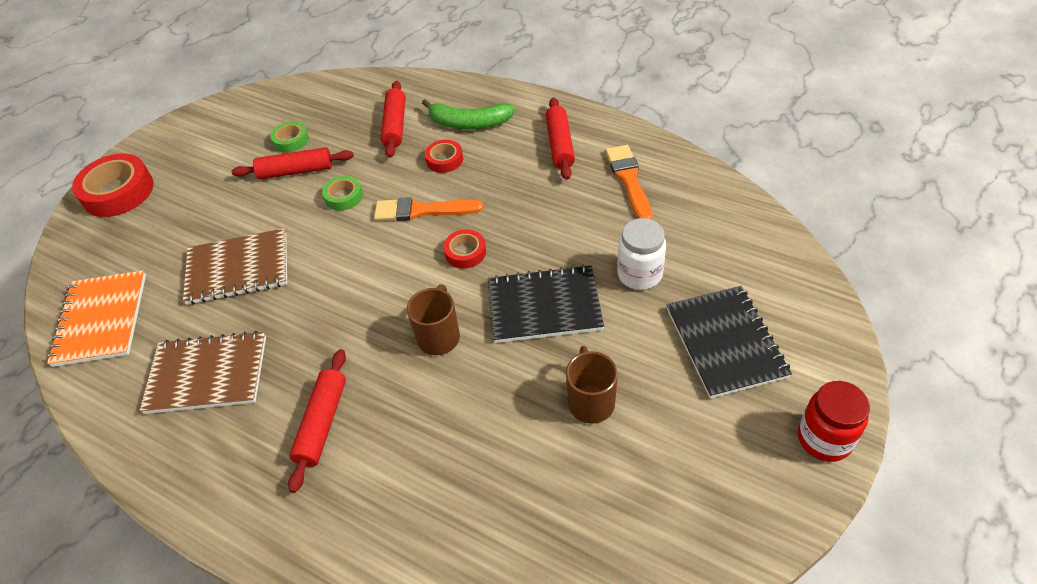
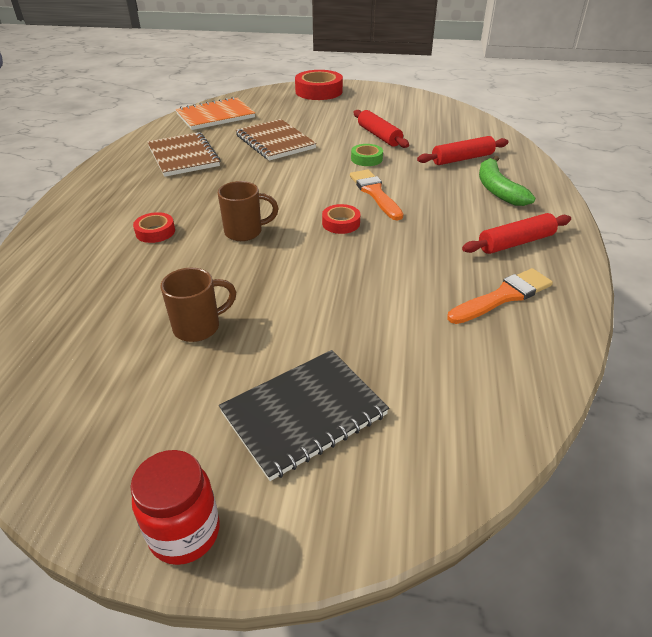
camera: 65 degrees right, 10 degrees down
(291, 140) = (408, 126): green tape -> none
(322, 423) = (152, 204): red rolling pin -> none
(444, 160) = (441, 189): red tape -> red tape (155, 232)
(544, 306) = (300, 277): black notebook -> none
(639, 274) = (370, 329): white jar -> none

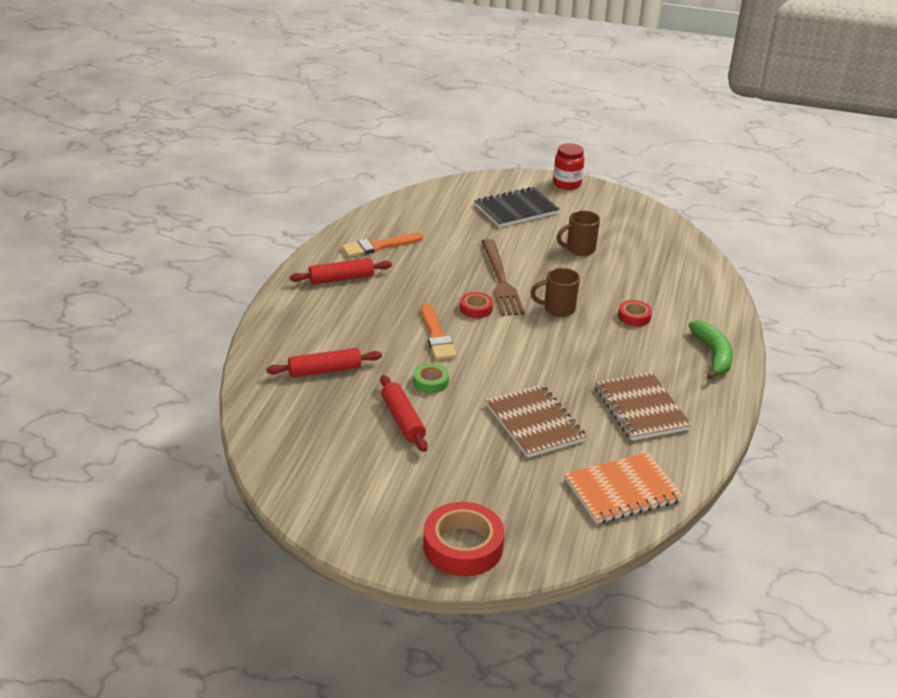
camera: 175 degrees left, 5 degrees down
(317, 261) = (500, 280): none -> brown fork
(497, 189) = (317, 328): green banana -> green banana (713, 355)

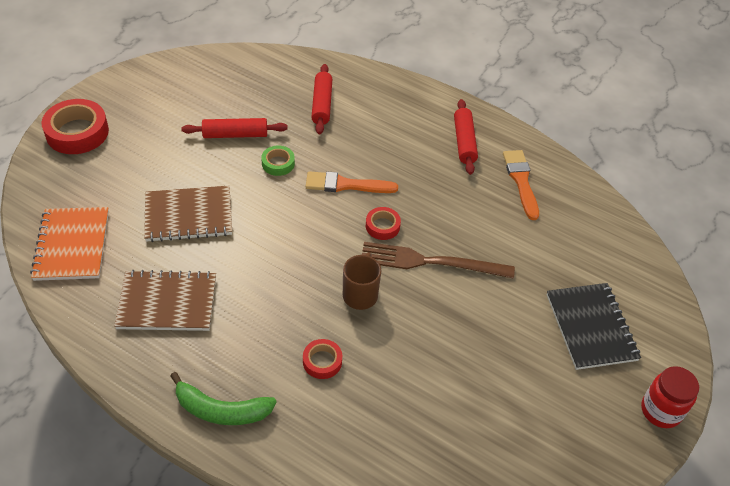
camera: 105 degrees right, 15 degrees up
(579, 249) = (482, 361): brown mug -> none

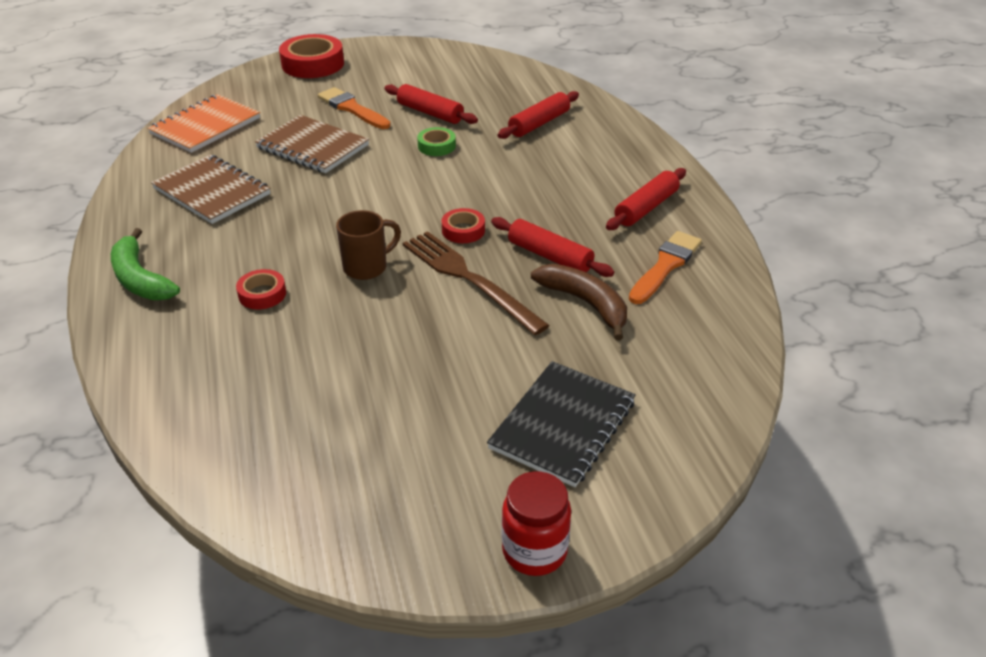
camera: 45 degrees right, 10 degrees down
(346, 185) = (475, 186): orange brush -> orange brush (352, 109)
(454, 214) = (550, 256): none -> red rolling pin
(512, 237) = (585, 303): none -> brown banana

